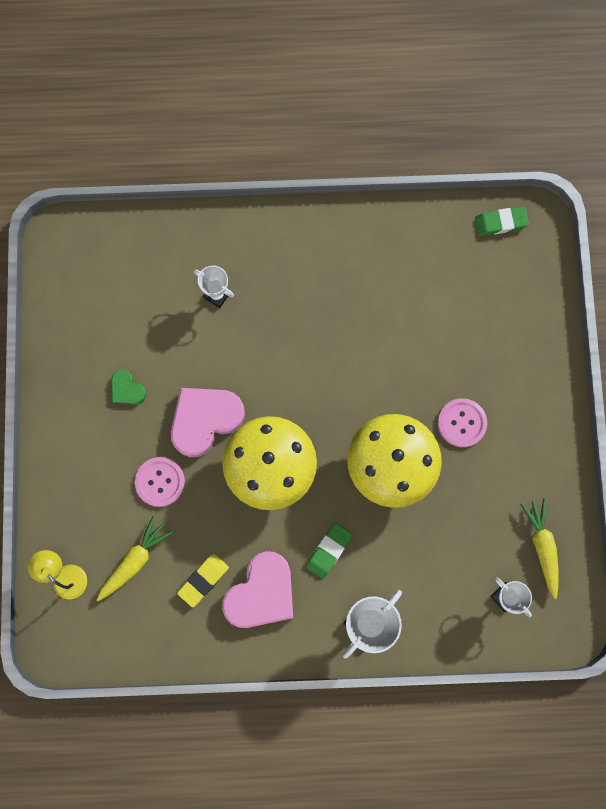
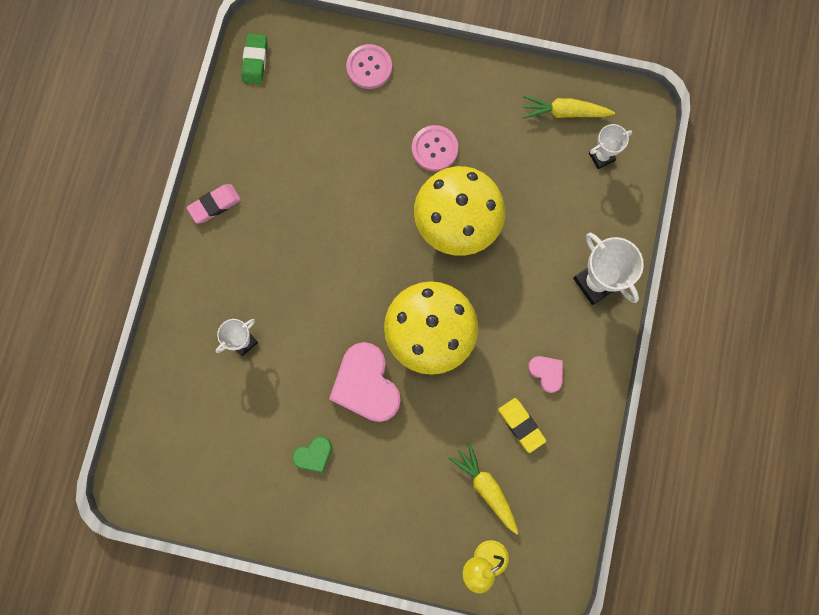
camera: 75 degrees left, 0 degrees up
(160, 482) = (415, 444): pink button -> pink button (369, 67)
(261, 593) = (546, 373): pink heart -> pink heart, size x0.50
(329, 550) = (522, 300): green eraser -> none
(342, 229) = (215, 205): none -> pink eraser

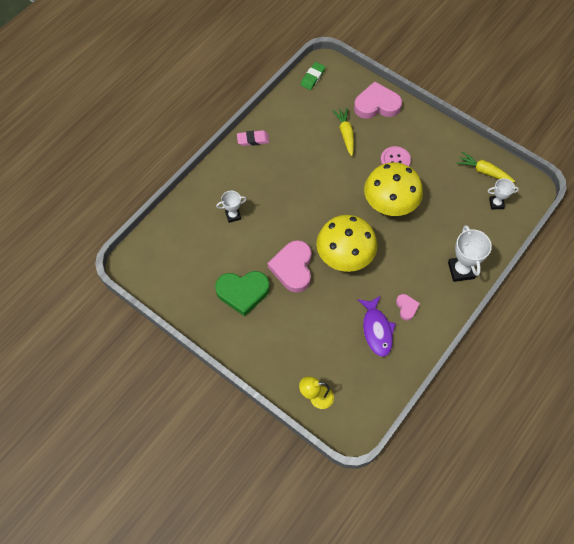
camera: 25 degrees right, 15 degrees down
(314, 455) = (243, 292): green heart -> green heart, size x2.01
(369, 67) = (376, 105): pink button -> pink heart
(486, 487) = (338, 356): yellow carrot -> yellow carrot (345, 134)
(521, 425) = (376, 330): yellow eraser -> purple fish

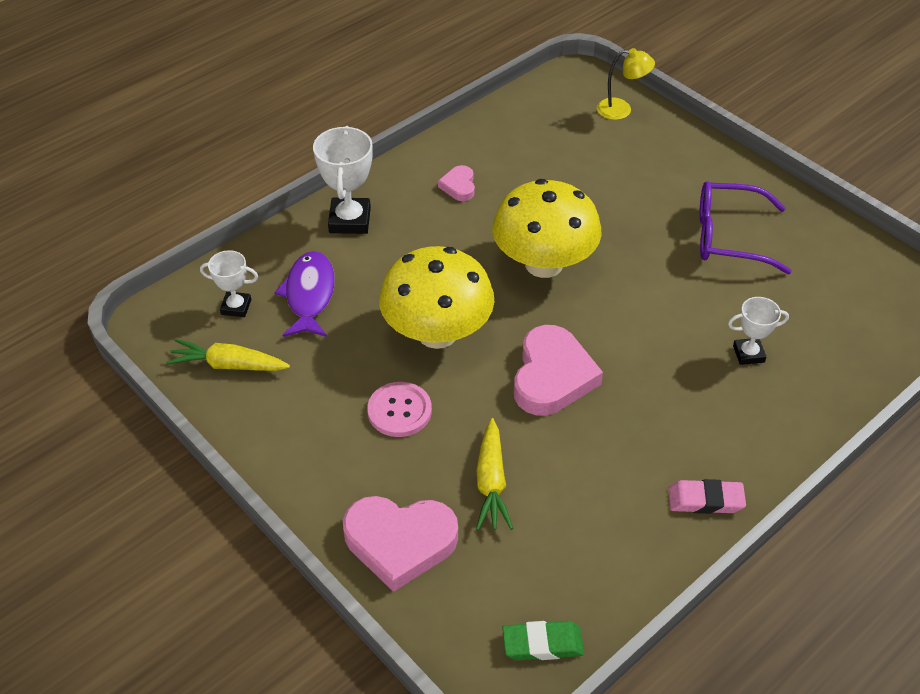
camera: 170 degrees left, 15 degrees down
(243, 292) = (728, 237): green heart -> purple glasses
(293, 268) = (639, 259): pink heart -> pink heart (552, 376)
(312, 77) = (542, 644): green eraser -> green eraser turned 45 degrees clockwise
(376, 330) = (514, 166): purple fish -> purple fish (309, 295)
(484, 171) = (228, 365): yellow carrot -> yellow carrot turned 150 degrees clockwise

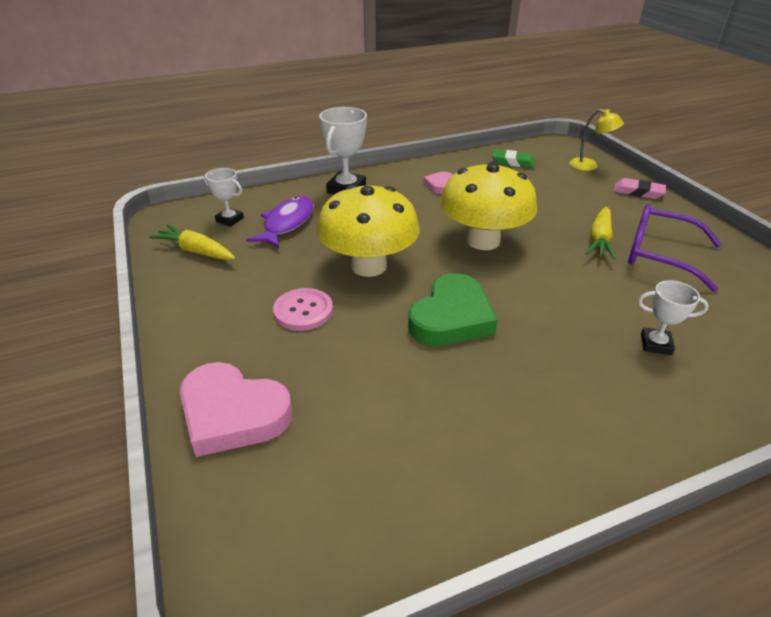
camera: 20 degrees right, 10 degrees down
(491, 482) = (349, 387): yellow carrot -> yellow carrot (599, 240)
(542, 644) = (311, 565): green eraser -> green eraser (513, 162)
(552, 376) = (451, 317): pink heart -> green heart
(705, 500) = (566, 466): pink eraser -> pink eraser (638, 192)

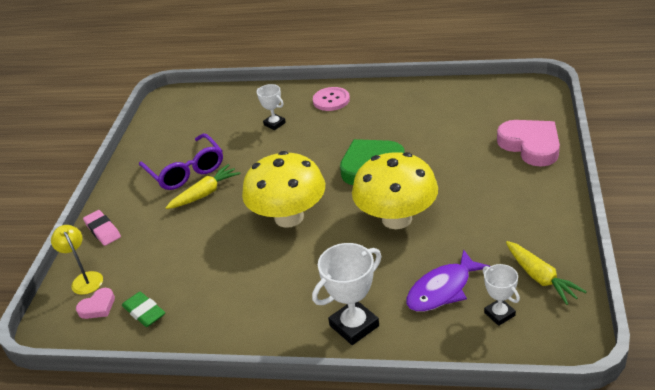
camera: 145 degrees left, 0 degrees up
(303, 311) = (466, 194): pink button -> pink button (331, 100)
(439, 185) = (256, 299): pink heart -> pink heart (98, 307)

